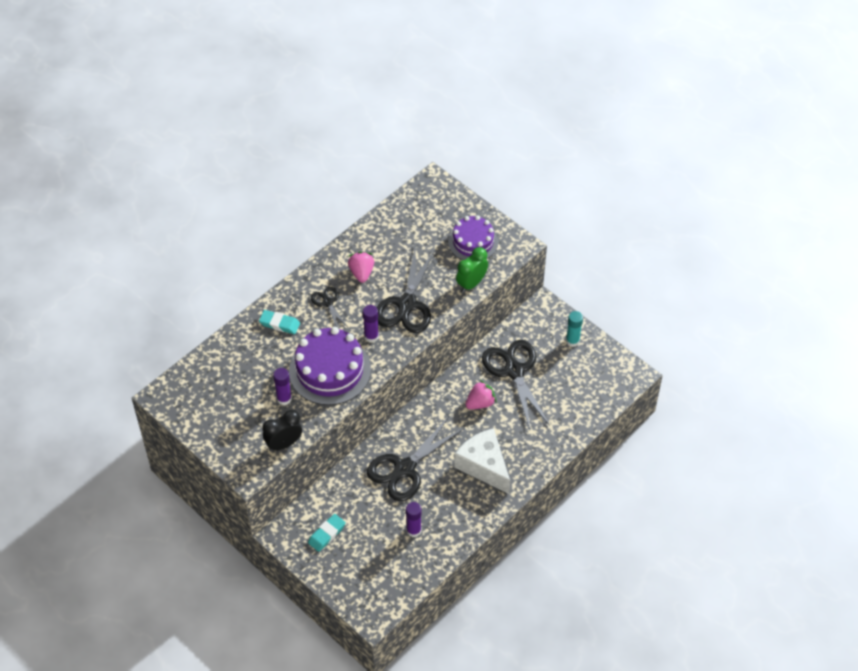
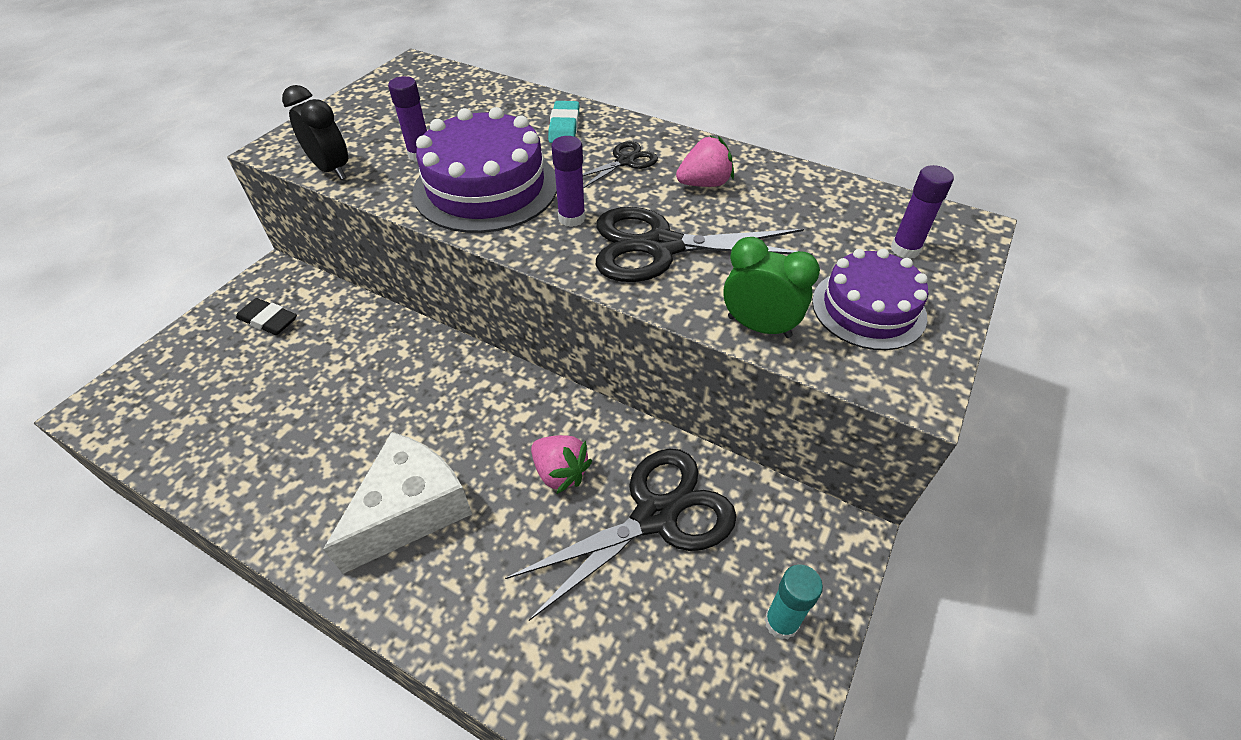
camera: 75 degrees right, 5 degrees down
(326, 534) = (268, 320): turquoise eraser -> black eraser
(405, 468) = (397, 389): black scissors -> none
(413, 530) = (264, 428): purple glue stick -> purple glue stick (905, 249)

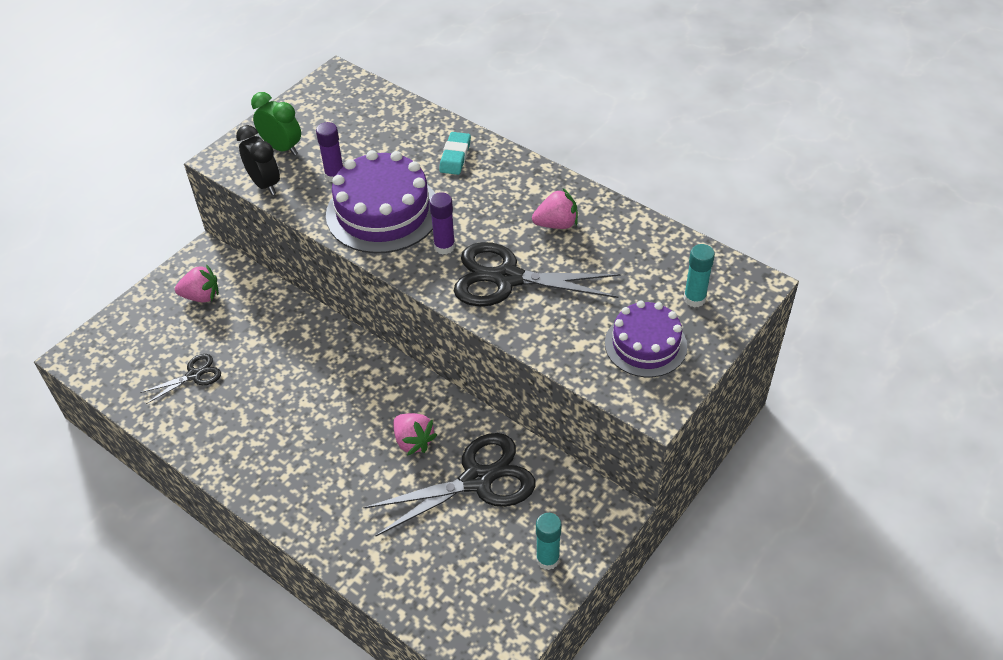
camera: 10 degrees right, 0 degrees up
(268, 320) = (201, 296): black eraser -> pink strawberry
(411, 510) = (302, 456): white cheese -> none
(625, 161) = (497, 197): black scissors -> black scissors (194, 375)
(759, 327) = (560, 350): green clock -> green clock (282, 148)
(905, 249) = (694, 299): purple glue stick -> turquoise glue stick

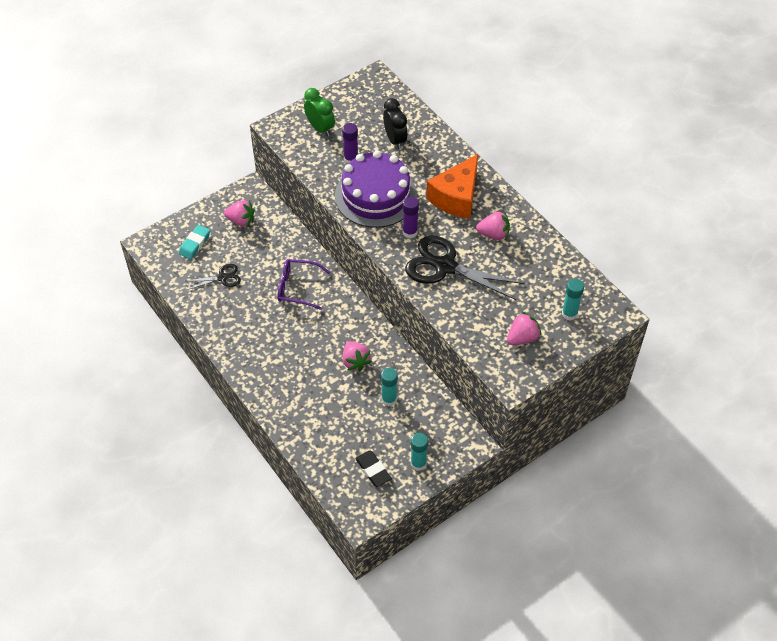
camera: 15 degrees right, 5 degrees up
(265, 184) = (301, 154): black clock -> black clock (395, 140)
(304, 363) = (297, 288): none -> purple glasses
(455, 156) = (440, 164): turquoise eraser -> turquoise eraser (194, 244)
(476, 480) = (389, 399): black scissors -> turquoise glue stick
(487, 586) = (373, 470): none -> black eraser
(491, 190) = (456, 197): none -> orange cheese
(645, 344) = (522, 338): purple cake -> pink strawberry

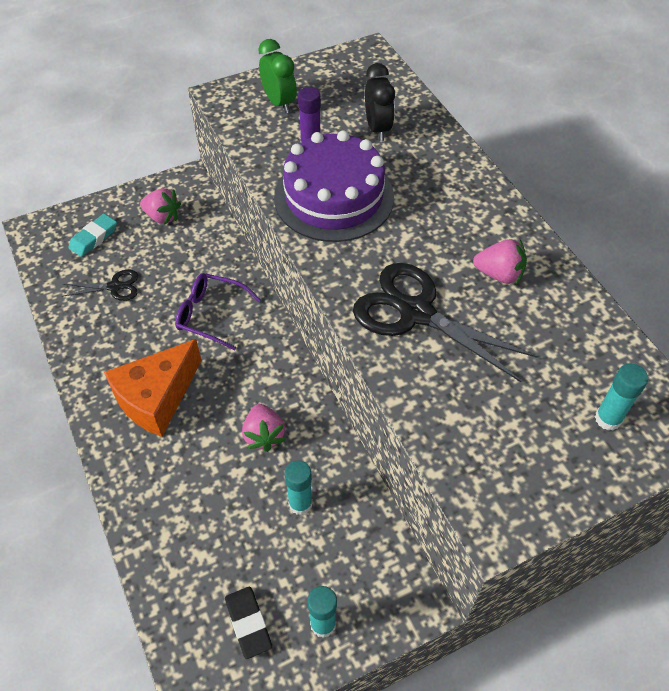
camera: 10 degrees right, 0 degrees up
(410, 232) = (372, 255): purple glue stick -> none
(456, 197) = (451, 214): orange cheese -> orange cheese (157, 398)
(522, 338) = (524, 449): pink strawberry -> none

